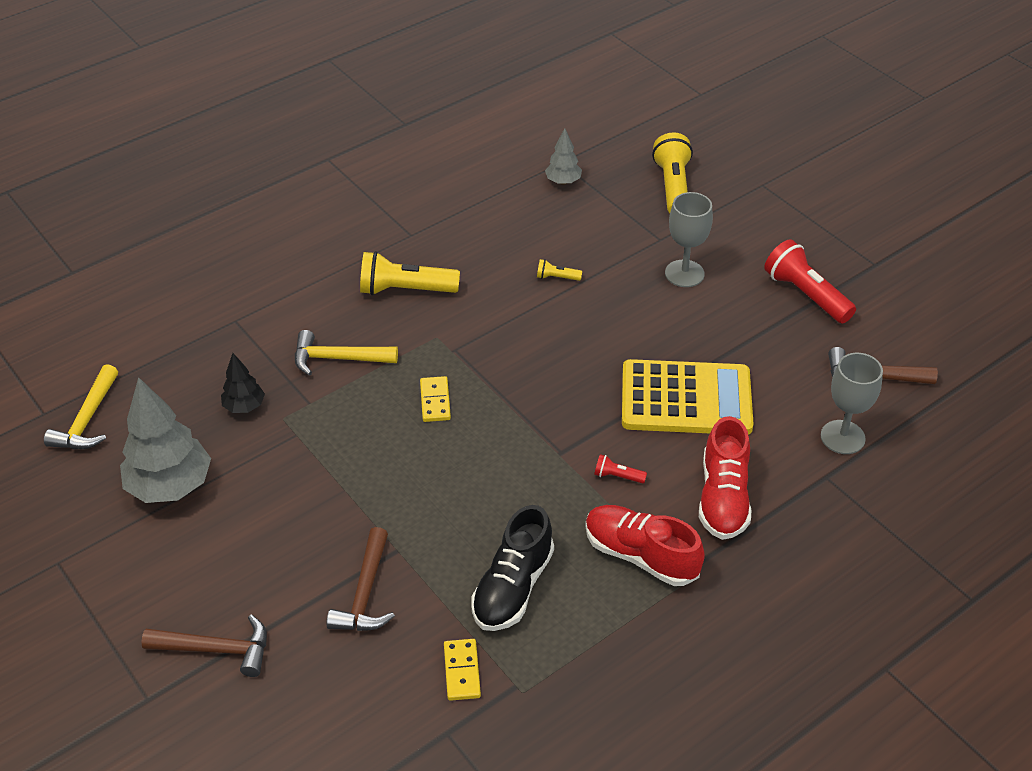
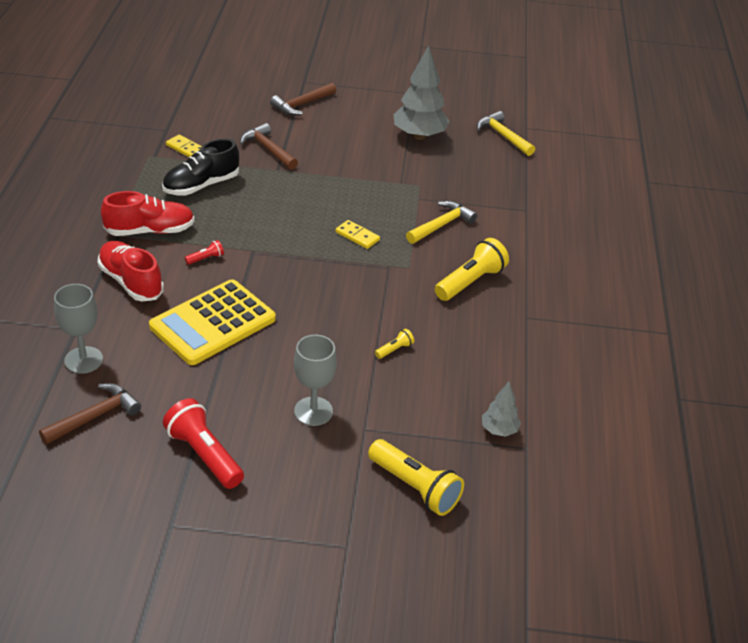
camera: 130 degrees right, 5 degrees down
(244, 406) = (446, 179): black tree -> none
(513, 587) = (201, 185): black shoe -> black shoe turned 105 degrees counterclockwise
(806, 294) = (204, 455): red flashlight -> red flashlight turned 135 degrees counterclockwise

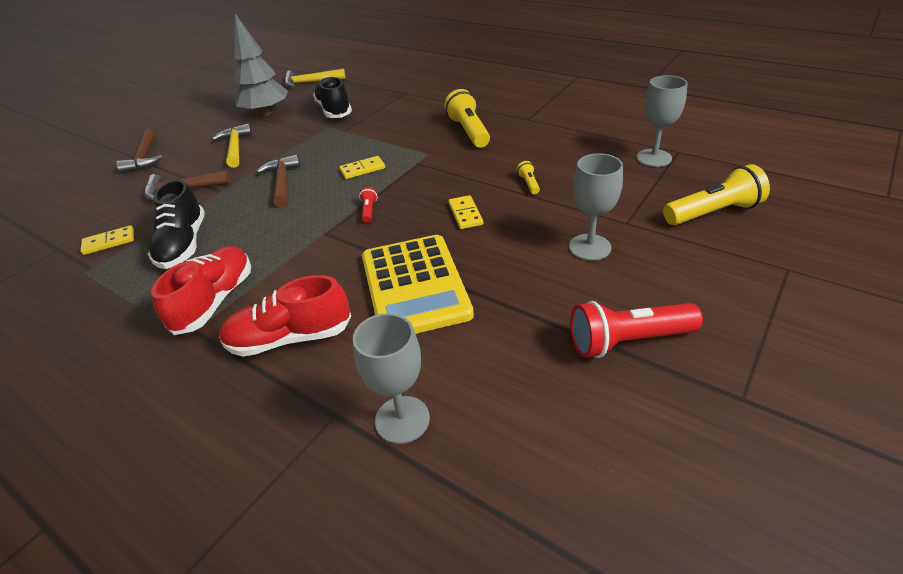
camera: 55 degrees left, 0 degrees up
(95, 416) = (519, 432): brown hammer -> brown hammer (282, 182)
(206, 258) = (305, 268): red flashlight -> red flashlight (369, 211)
(322, 322) = (465, 214): none -> yellow domino
(441, 225) = (388, 128): yellow hammer -> yellow hammer (235, 147)
(454, 176) = (334, 110): none -> black shoe
(499, 430) = (653, 158): grey tree -> grey goblet

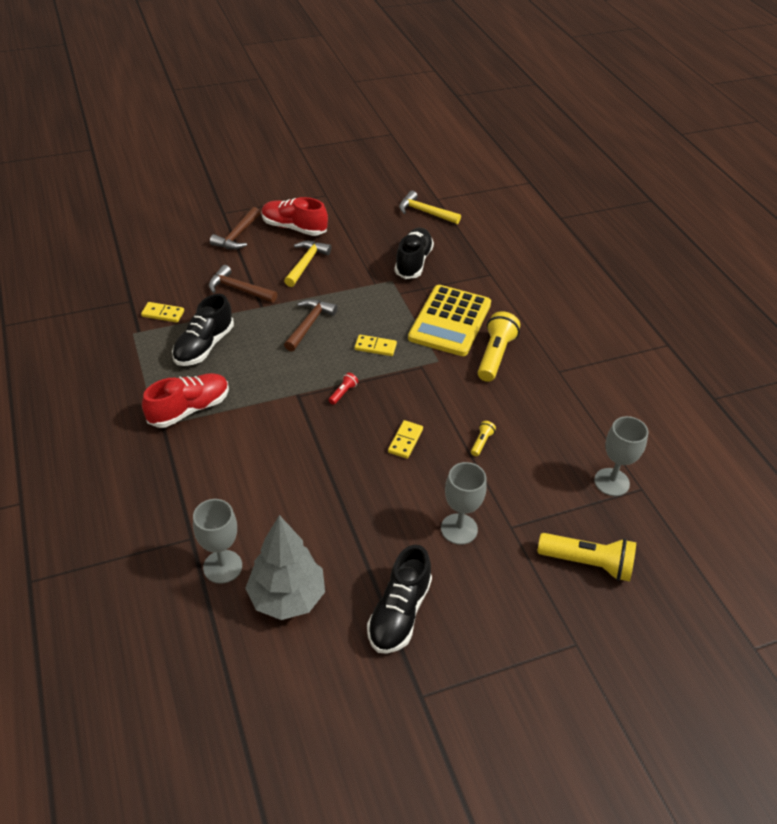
camera: 30 degrees right, 5 degrees up
(266, 113) = (358, 234): grey tree -> grey tree (287, 597)
(290, 338) = (209, 468): red shoe -> red shoe (294, 228)
(414, 286) = (313, 479): yellow calculator -> yellow calculator (450, 321)
(627, 341) = (399, 613): red flashlight -> black shoe

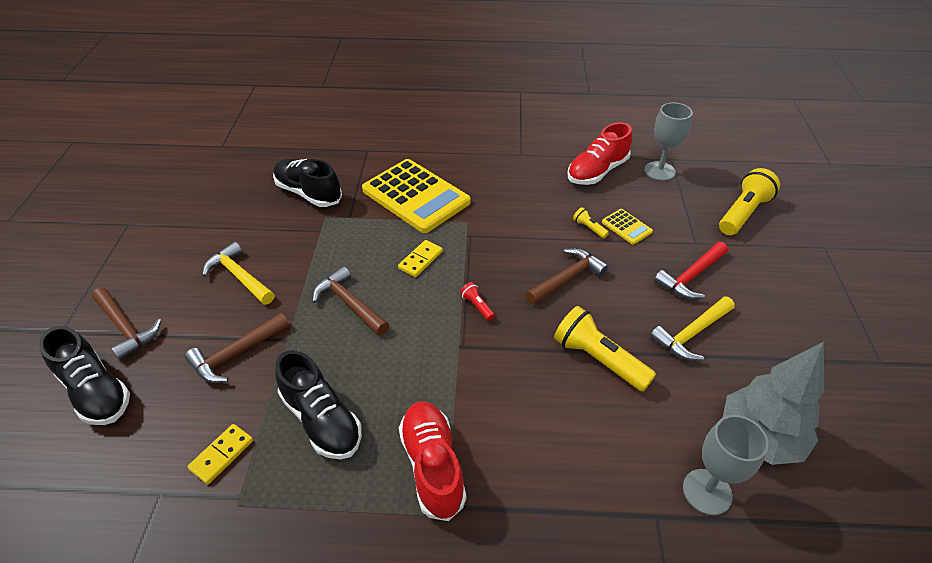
camera: 65 degrees left, 0 degrees up
(294, 228) = (163, 269): red shoe -> red shoe (597, 171)
(399, 613) = (786, 350): black shoe -> black shoe (96, 391)
(405, 441) = (567, 278): yellow domino -> brown hammer
(425, 212) = (235, 160): yellow hammer -> yellow hammer (691, 334)
(459, 529) = (691, 276): grey goblet -> red hammer
(495, 355) = (481, 184): yellow flashlight -> yellow flashlight (598, 359)
(501, 469) = (626, 227): none -> yellow calculator

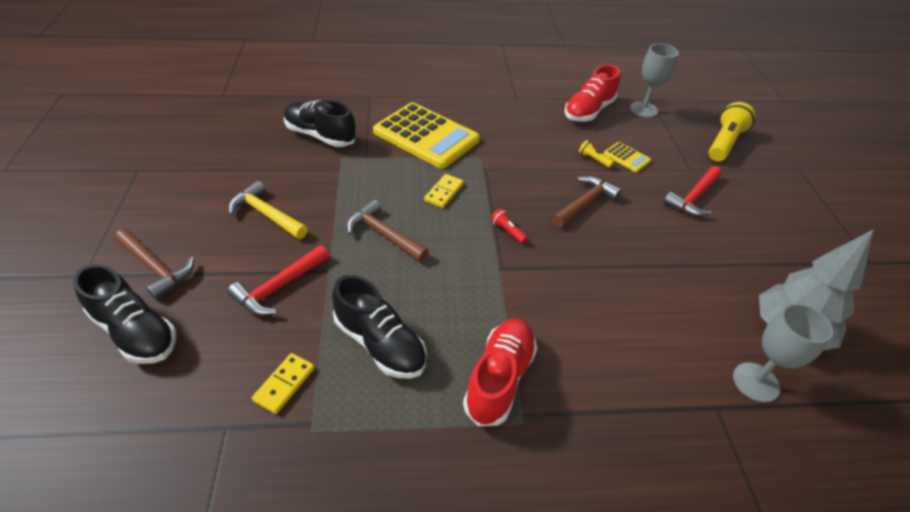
camera: 10 degrees left, 0 degrees up
(236, 354) = (279, 287): brown hammer -> red hammer
(432, 466) = (499, 379): red shoe -> red shoe turned 45 degrees clockwise
(598, 359) = (630, 272): yellow flashlight -> none
(691, 334) = (706, 246): yellow hammer -> none

